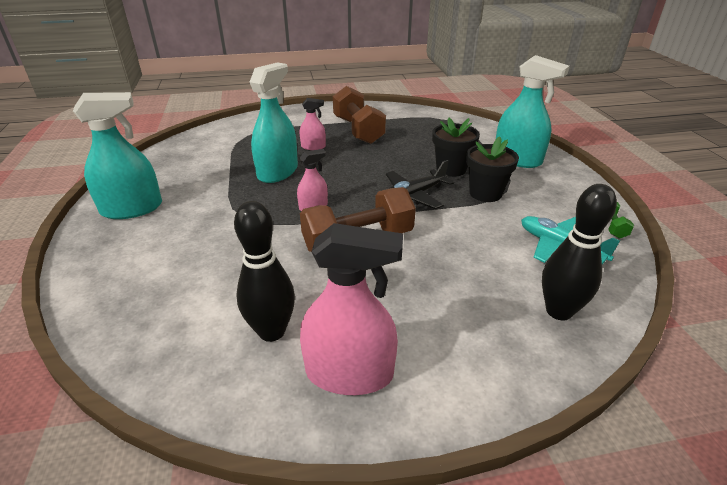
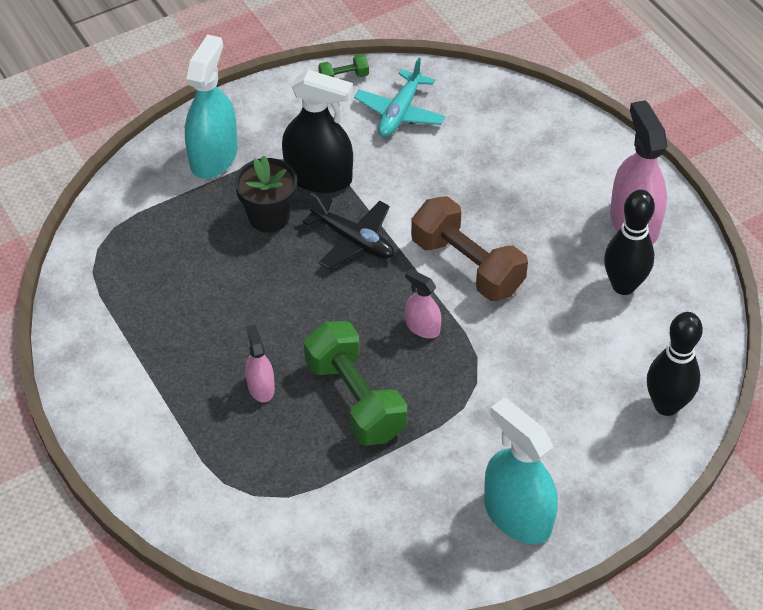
camera: 110 degrees left, 15 degrees up
(277, 172) = (355, 399): turquoise spray bottle -> green dumbbell
(358, 130) = (179, 350): brown dumbbell -> none
(485, 193) = (318, 177): black flower pot -> black spray bottle
(559, 311) = (496, 111): black bowling pin -> black bowling pin (666, 405)

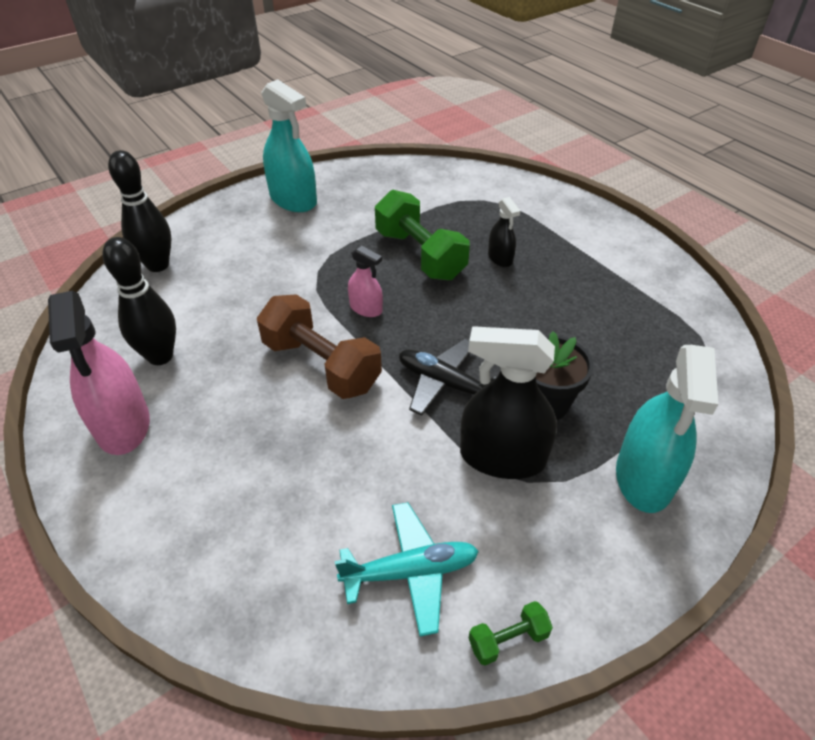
camera: 175 degrees right, 5 degrees down
(261, 387) = (500, 258): pink spray bottle -> black spray bottle
(400, 113) = (410, 572): turquoise plane -> turquoise plane turned 60 degrees clockwise

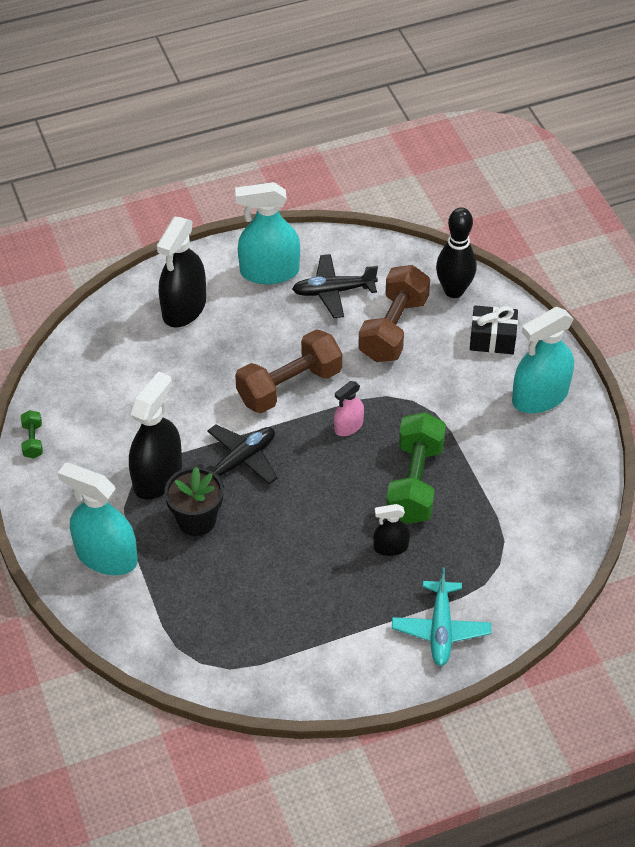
camera: 105 degrees right, 5 degrees up
(123, 425) = (269, 271): pink spray bottle -> turquoise spray bottle
(160, 356) = (333, 291): black bowling pin -> black plane
(198, 507) = (184, 308): none -> black spray bottle
(218, 299) = (393, 328): none -> brown dumbbell
(225, 233) = (492, 339): none -> black gift
(410, 572) = (94, 405): turquoise plane -> turquoise plane (440, 629)
(420, 255) = (414, 482): green dumbbell -> green dumbbell turned 60 degrees counterclockwise

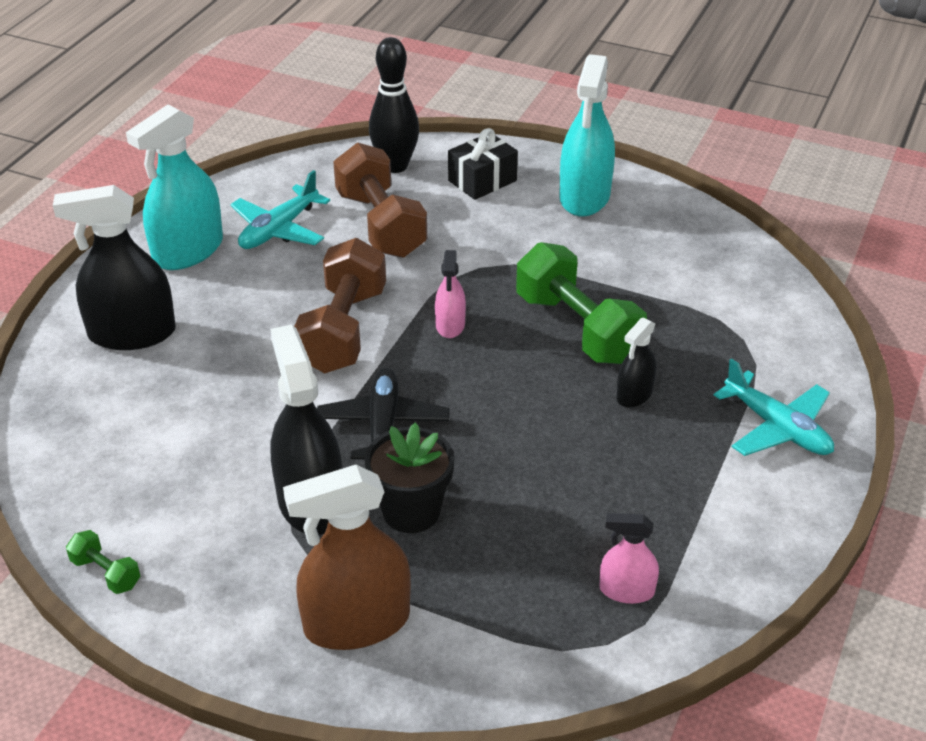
camera: 45 degrees left, 10 degrees down
(106, 556) = (357, 623): turquoise spray bottle -> brown spray bottle
(184, 308) = (132, 333): black spray bottle -> black spray bottle turned 105 degrees clockwise
(243, 646) = (626, 590): none -> pink spray bottle
(333, 291) = (279, 229): black plane -> turquoise plane

